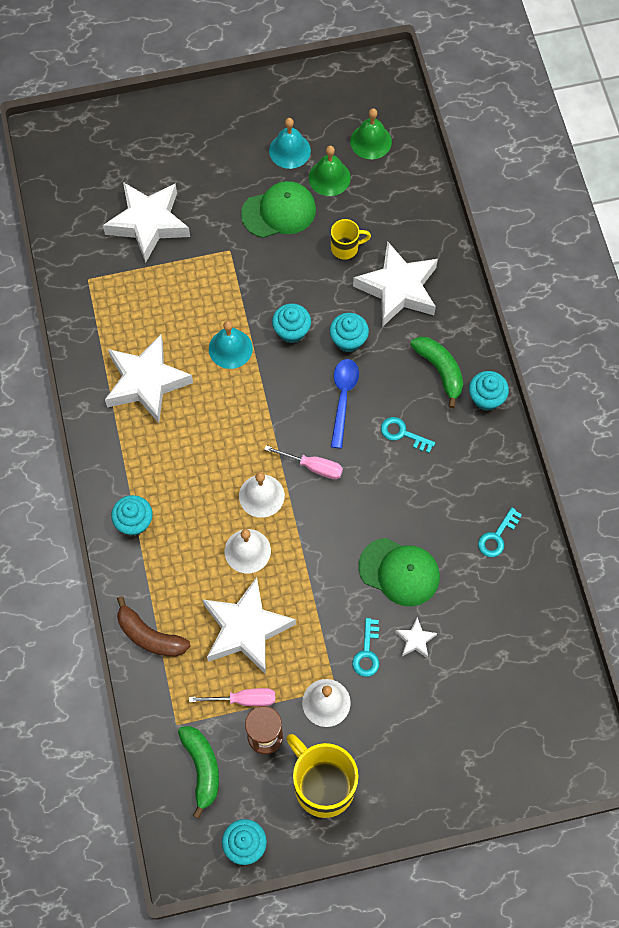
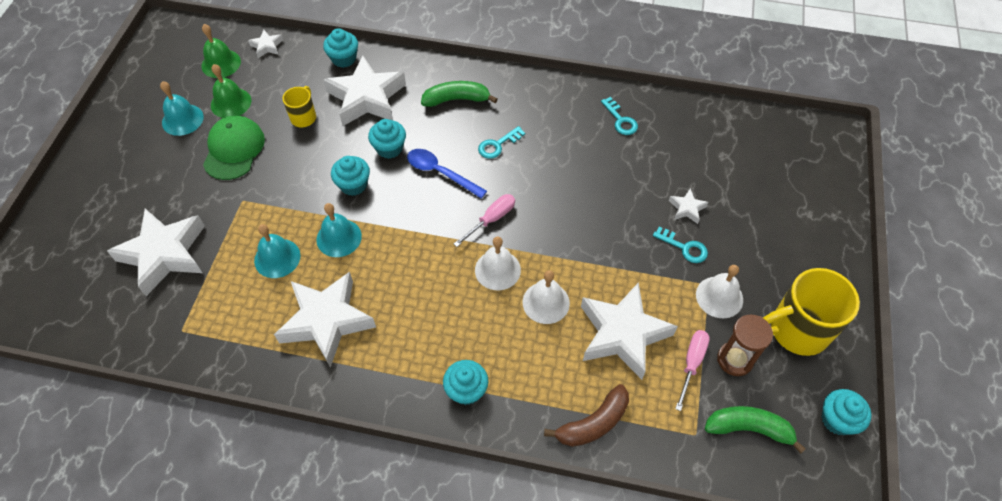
camera: 65 degrees left, 10 degrees down
(186, 311) = (277, 258): none -> turquoise bell
(399, 572) = (620, 196): green cap -> none
(414, 167) = (267, 46): none -> white star
(486, 398) = (498, 81): turquoise cupcake -> turquoise cupcake (344, 59)

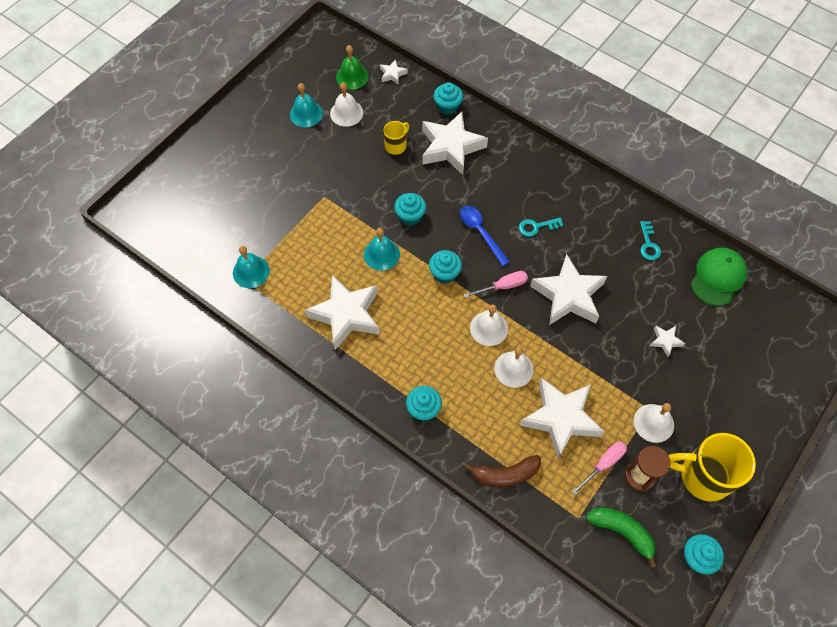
camera: 25 degrees right, 5 degrees up
(164, 254) = (254, 217): white star -> white star (568, 295)
(231, 103) = (346, 113): green bell -> white bell
(234, 149) = (334, 153): green cap -> green cap (718, 277)
(277, 258) = (331, 252): turquoise bell -> turquoise bell (251, 271)
(389, 148) = (450, 197): turquoise cupcake -> turquoise cupcake (444, 273)
(456, 99) = (521, 175): green banana -> none
(684, 247) = (646, 372): turquoise key -> none

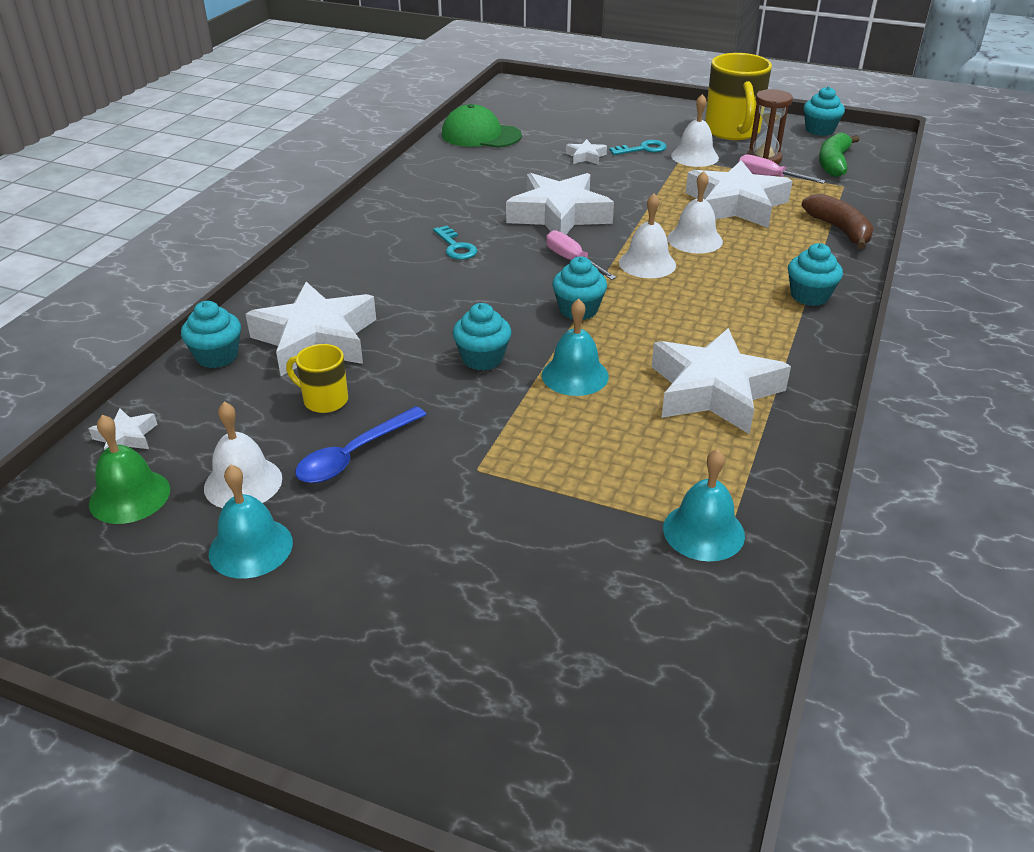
camera: 105 degrees left, 25 degrees down
(481, 233) = (486, 289): blue spoon -> blue spoon (354, 455)
(648, 244) = (451, 173): turquoise key -> turquoise key (642, 149)

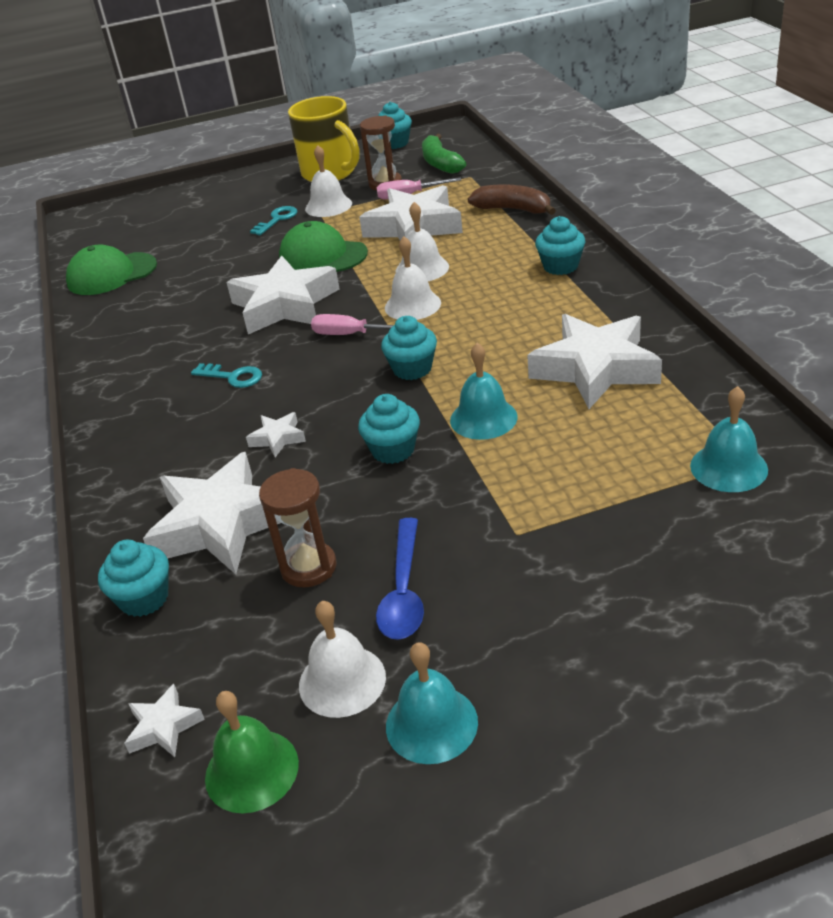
camera: 35 degrees left, 0 degrees up
(324, 400) = (308, 567): yellow mug -> brown hourglass
(586, 156) = (237, 247): white star -> white star (278, 438)
(636, 192) = (323, 255): none -> green cap

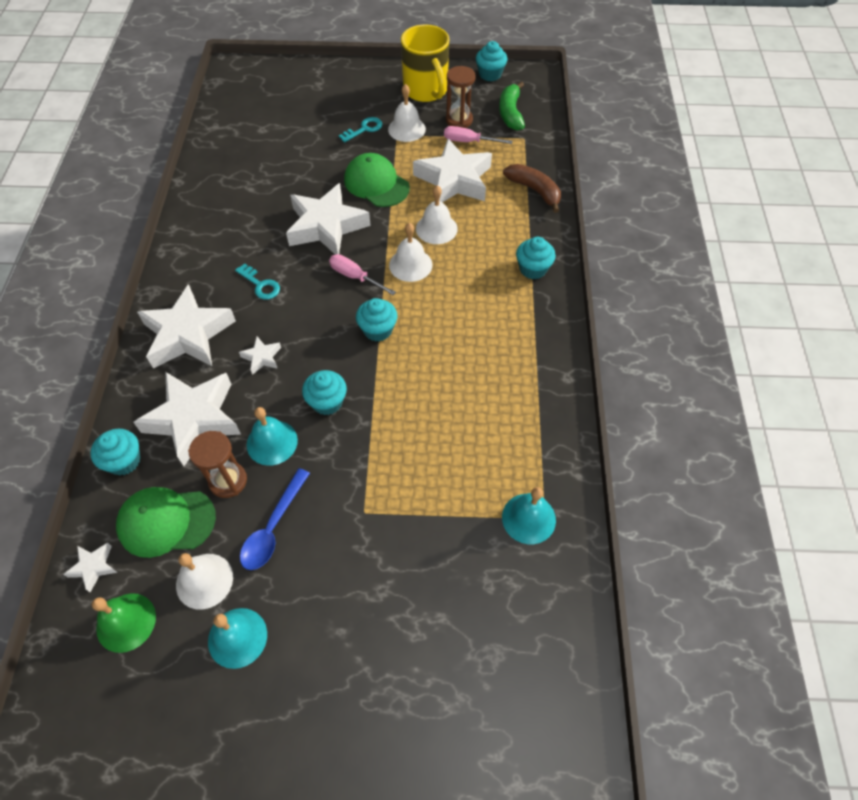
camera: 15 degrees right, 20 degrees up
(111, 274) = (228, 142): green cap -> green cap (166, 522)
(483, 418) = (398, 399): turquoise bell -> turquoise bell (272, 442)
(595, 369) = (497, 386): white star -> white star (188, 334)

